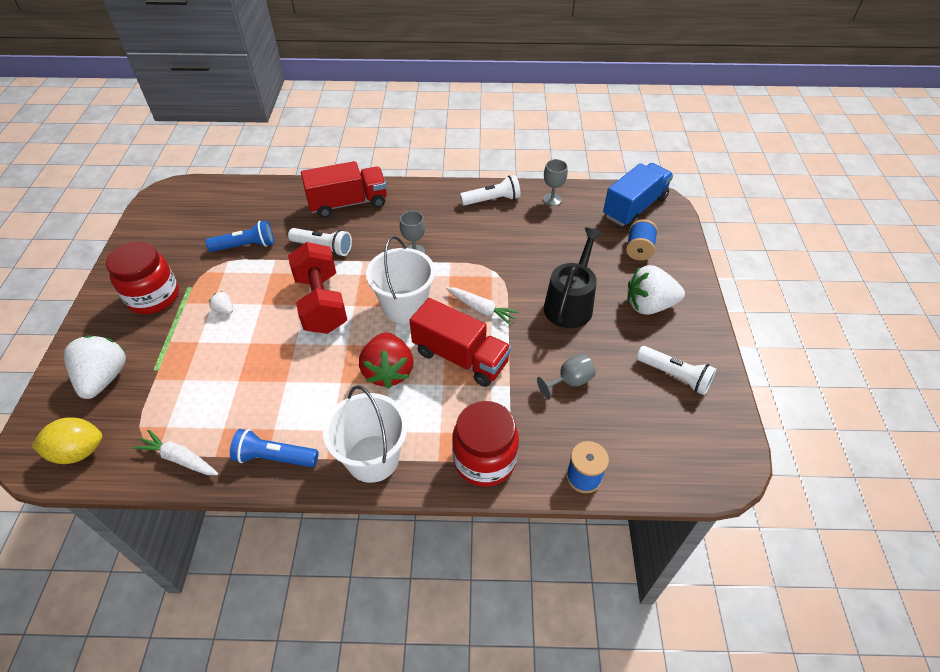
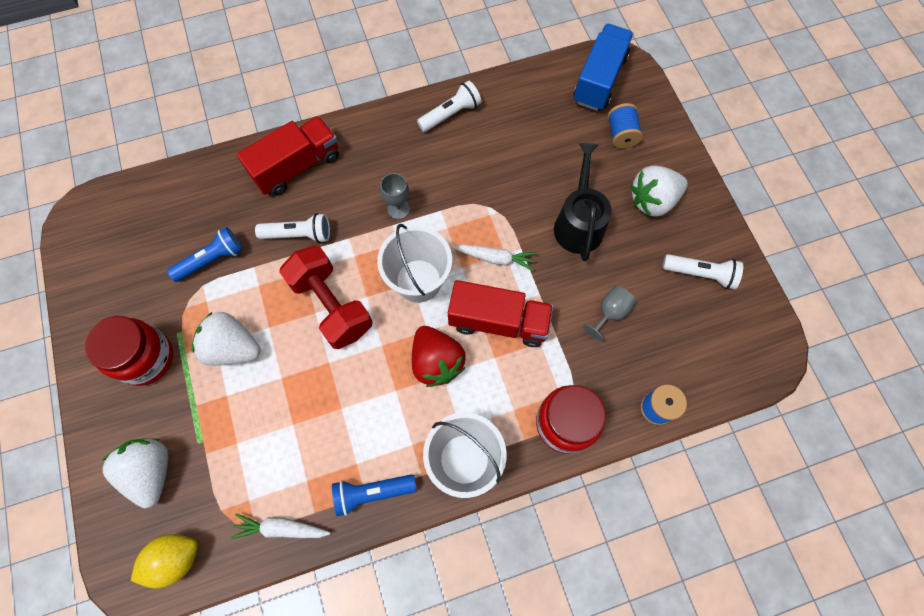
camera: 20 degrees left, 20 degrees up
(224, 310) = (233, 348): white strawberry -> white strawberry, size x2.27
(552, 199) = (512, 94): grey goblet -> none

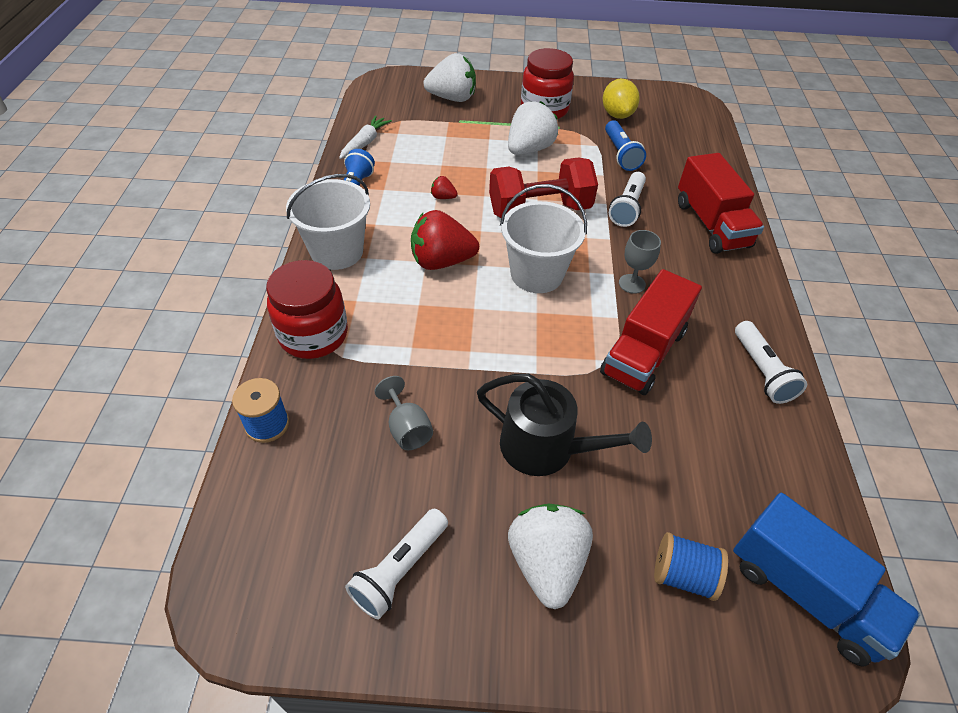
camera: 110 degrees right, 20 degrees down
(175, 559) = (383, 97): yellow lemon -> yellow lemon (617, 115)
(346, 399) = (443, 197): none -> red strawberry
(495, 258) = (534, 345): white carrot -> none
(498, 321) = (456, 321): red truck -> red truck (643, 352)

